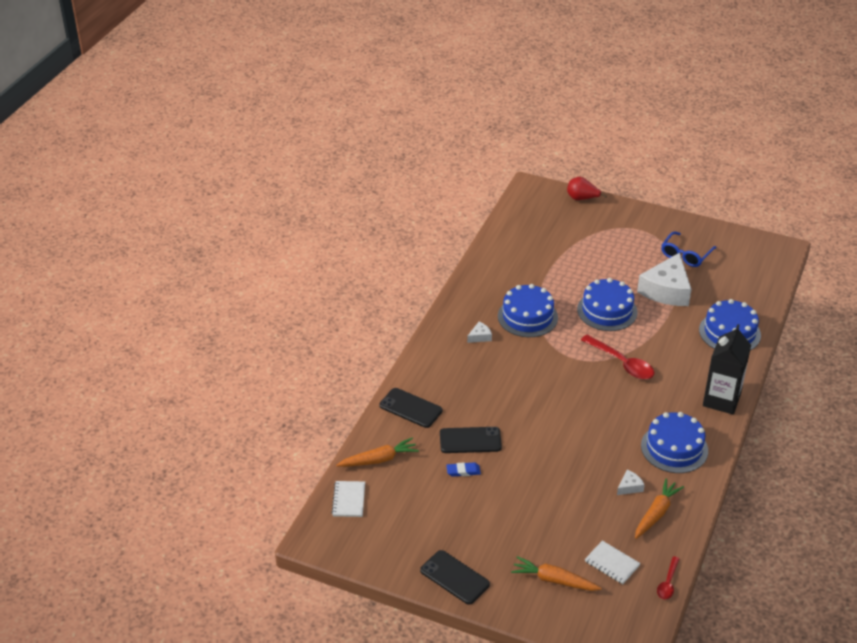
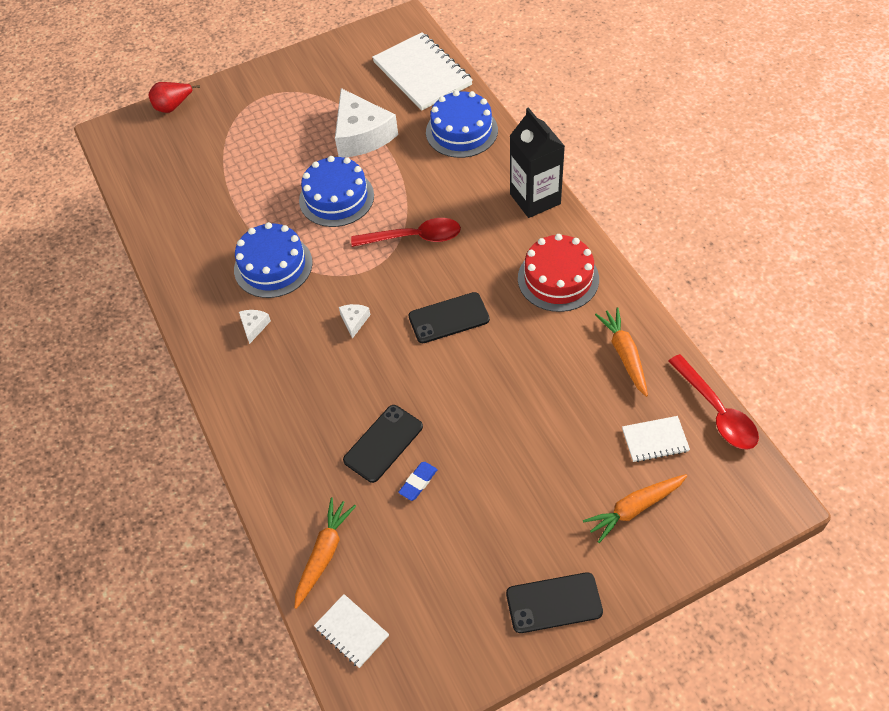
camera: 45 degrees left, 15 degrees up
(410, 408) = (283, 466): black phone -> black phone (449, 318)
(629, 487) = (572, 351): white cheese -> white cheese (354, 321)
(668, 583) = (716, 411): red spoon -> red spoon, size x1.78
(674, 448) = (558, 278): blue cake -> red cake
(686, 255) = (335, 88): blue glasses -> none
(751, 285) = (422, 74): none -> white notebook

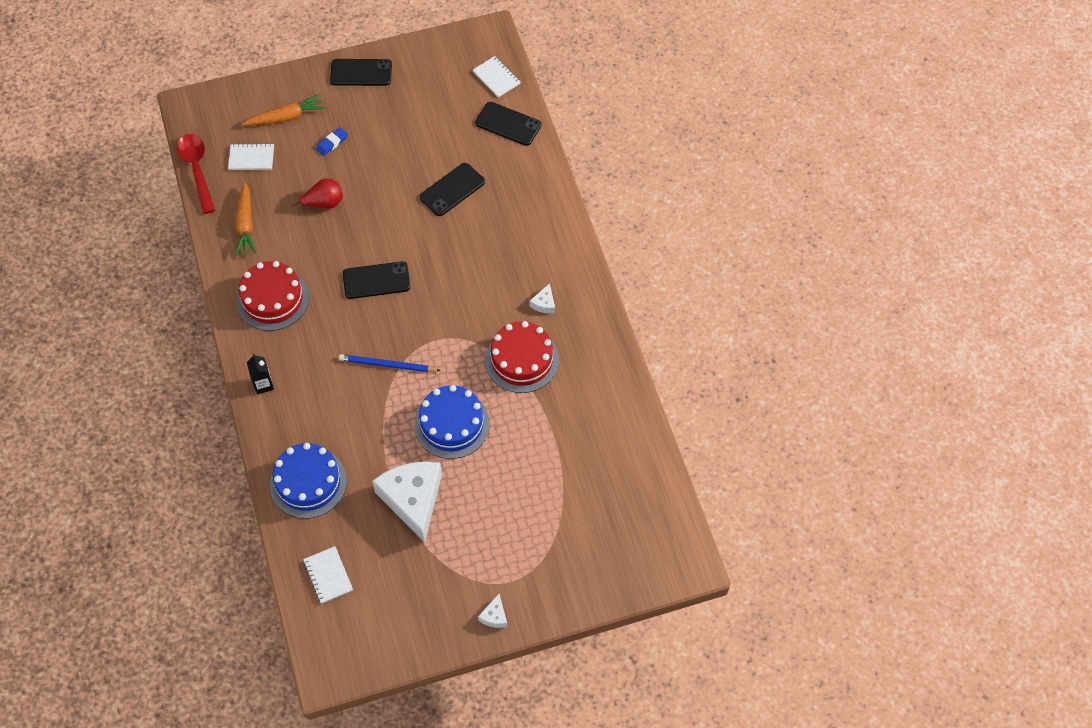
camera: 175 degrees left, 5 degrees up
(173, 106) = (615, 587): red pear -> red pear (324, 203)
(273, 266) = (522, 360): blue cake -> red cake
(324, 554) = (508, 124): orange carrot -> black phone
(354, 321) = (457, 292): white cheese -> white cheese (494, 616)
(414, 237) = (387, 365): red spoon -> blue pencil
(418, 482) = (432, 158): blue eraser -> blue eraser (332, 143)
(422, 74) = (328, 575): white notebook -> white notebook, size x0.49
(535, 199) = (263, 384): black carton -> black carton, size x0.48

